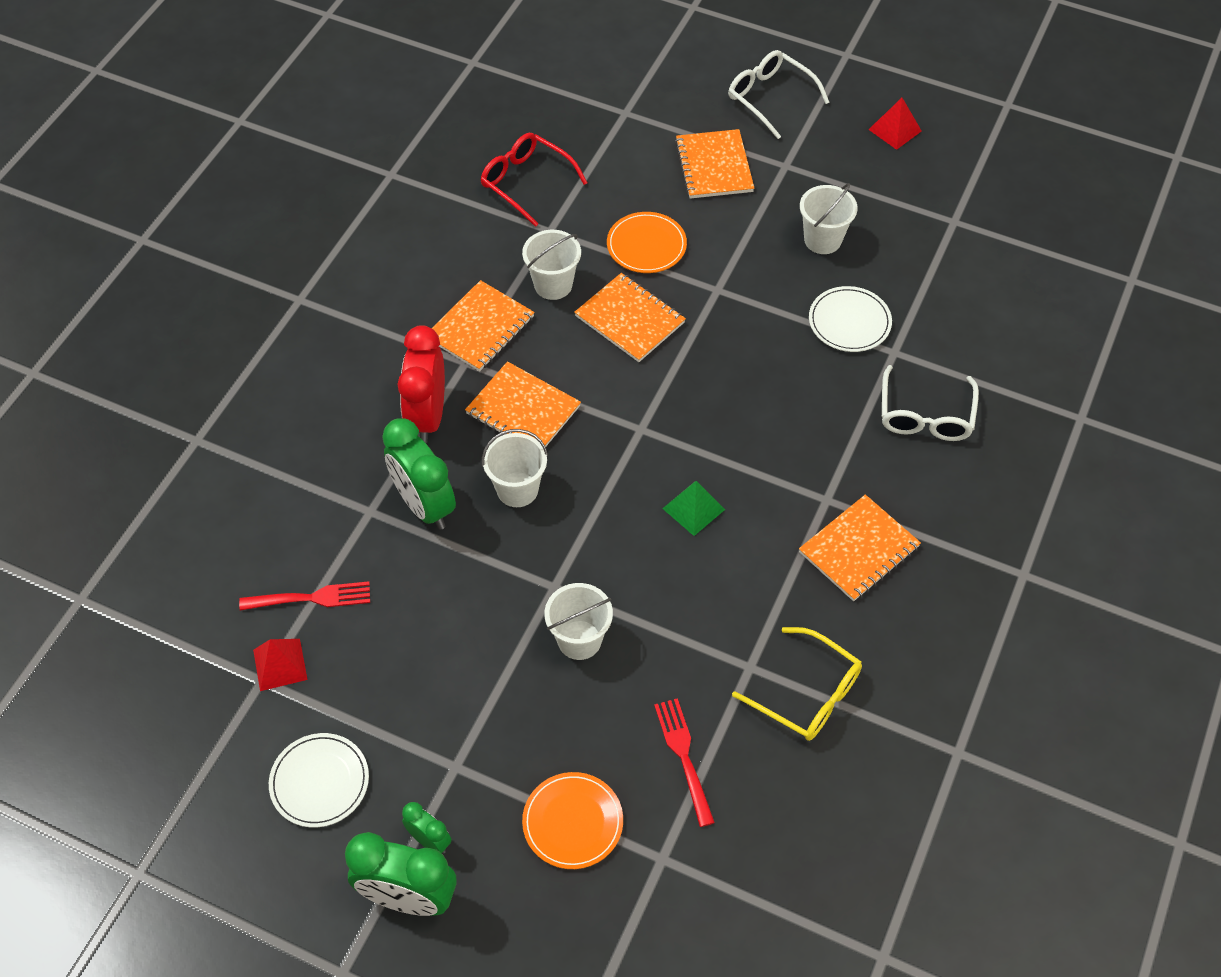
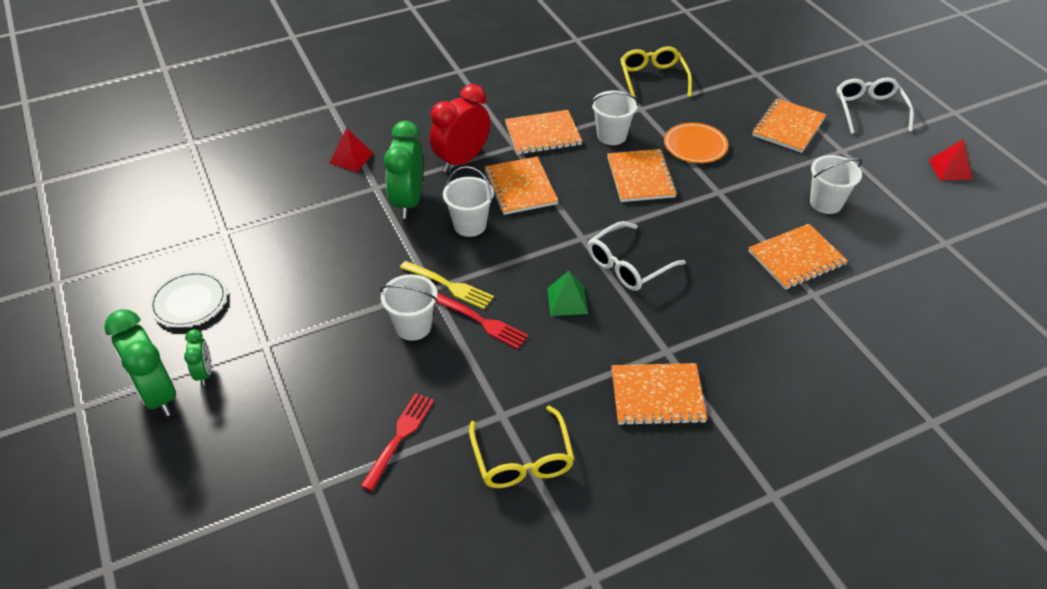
camera: 40 degrees right, 10 degrees down
(280, 664) = (241, 231): red pyramid -> red pyramid (351, 158)
(310, 598) = (295, 210): red fork -> red fork (482, 322)
(526, 182) = (653, 79): red glasses -> yellow glasses
(567, 572) = (448, 285): none -> yellow fork
(572, 822) = (291, 424): orange plate -> none
(849, 322) = (796, 258): white plate -> orange notebook
(925, 415) = (797, 345): white glasses -> white glasses (628, 265)

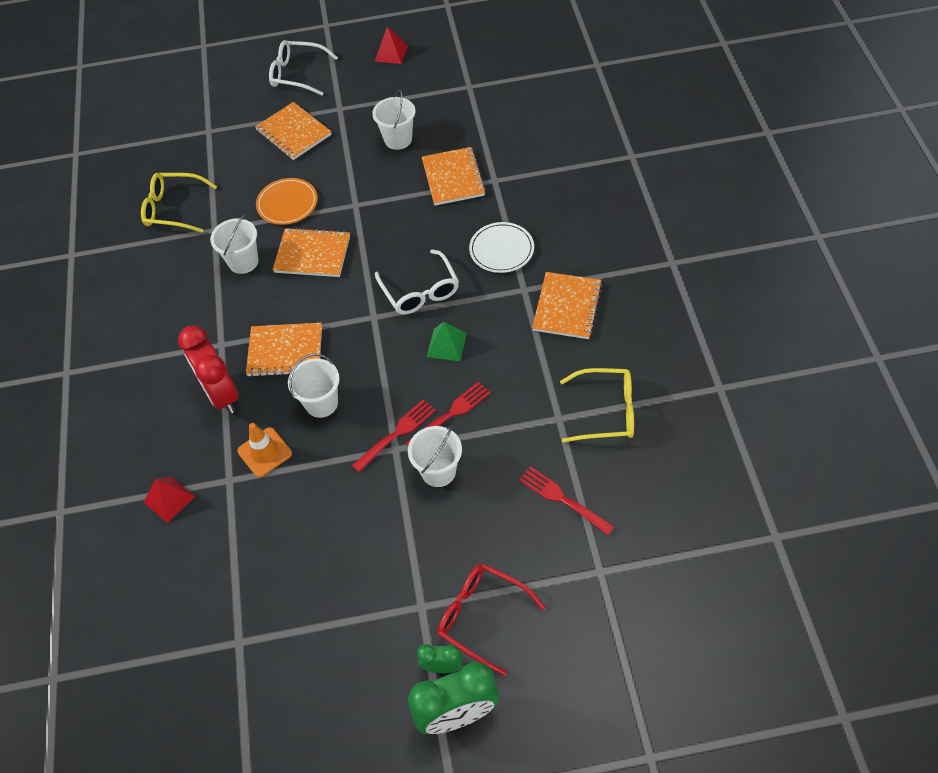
camera: 70 degrees left, 10 degrees up
(189, 301) = (335, 681): white plate -> white plate (501, 249)
(257, 394) = (482, 617): none -> red glasses
(408, 202) = (265, 452): green clock -> orange traffic cone
(448, 285) = (396, 434): yellow fork -> red fork
(543, 134) = (214, 317): orange notebook -> none

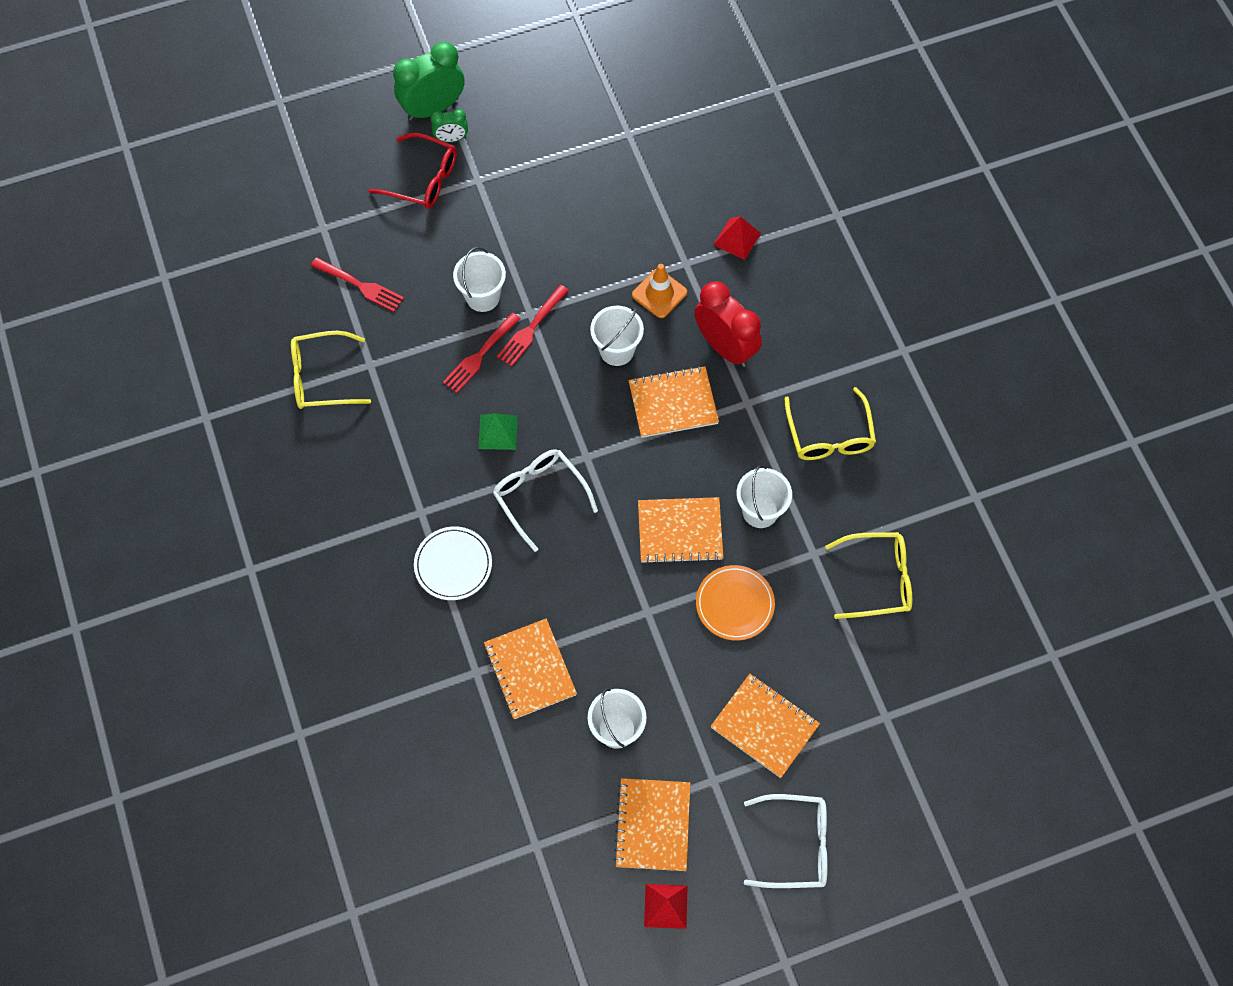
camera: 165 degrees right, 10 degrees up
(163, 311) = (829, 435): none -> yellow glasses
(567, 307) = (369, 495): orange notebook -> orange notebook (652, 825)

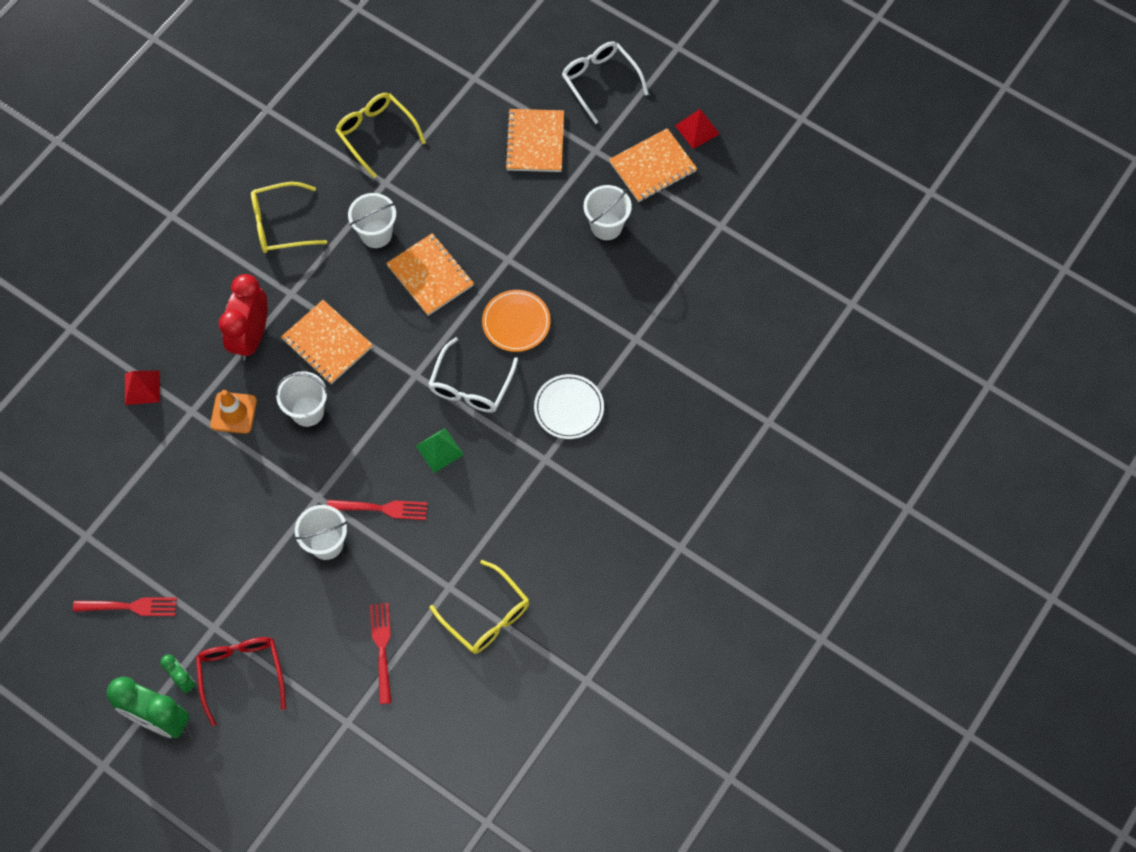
camera: 125 degrees left, 0 degrees up
(530, 670) = (607, 306): orange notebook -> none
(531, 327) = (330, 487): red fork -> red fork (129, 607)
(735, 604) = (460, 209): orange plate -> orange plate (516, 322)
(829, 435) = (280, 224): yellow glasses -> yellow glasses turned 150 degrees counterclockwise

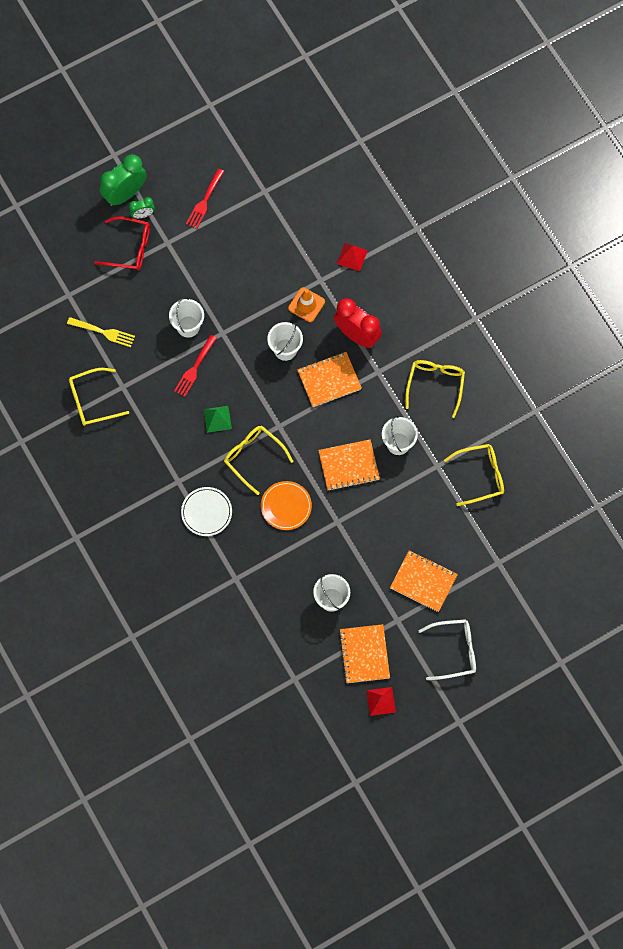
camera: 115 degrees right, 5 degrees up
(382, 649) = (103, 332): red fork -> yellow fork
(471, 385) = (253, 457): white glasses -> yellow glasses

